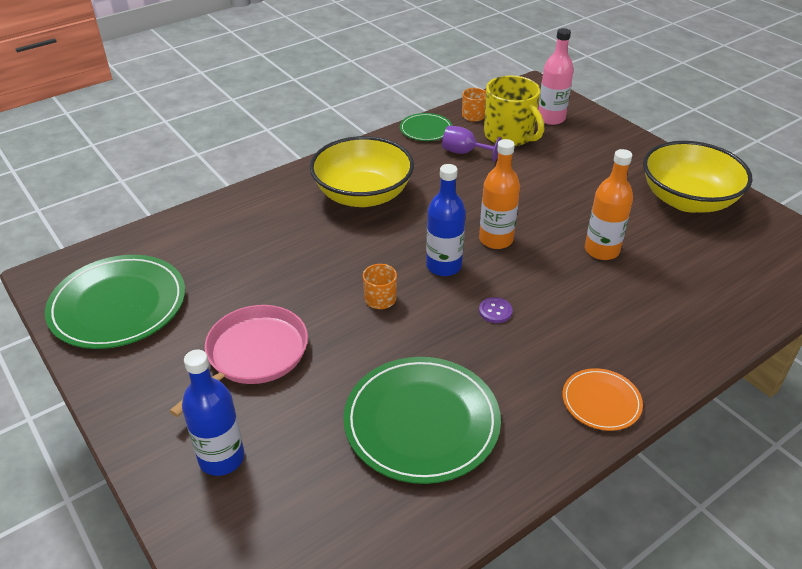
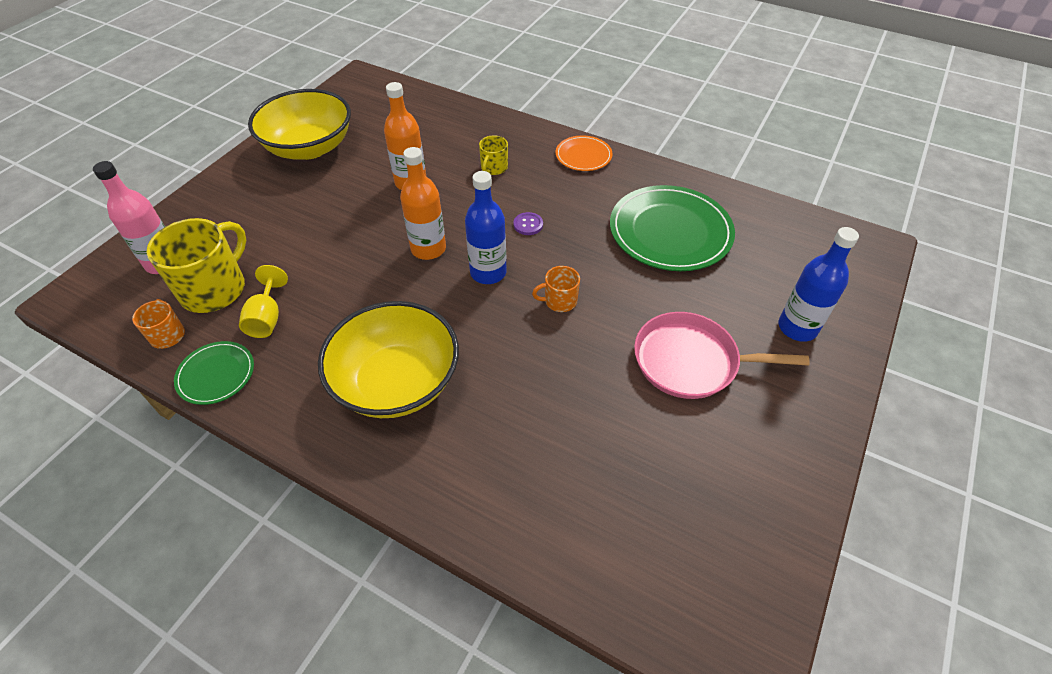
camera: 115 degrees left, 10 degrees up
(118, 305) = (724, 529): green plate -> none
(464, 152) = (267, 318): purple goblet -> yellow goblet
(605, 315) = (494, 168): none -> yellow mug

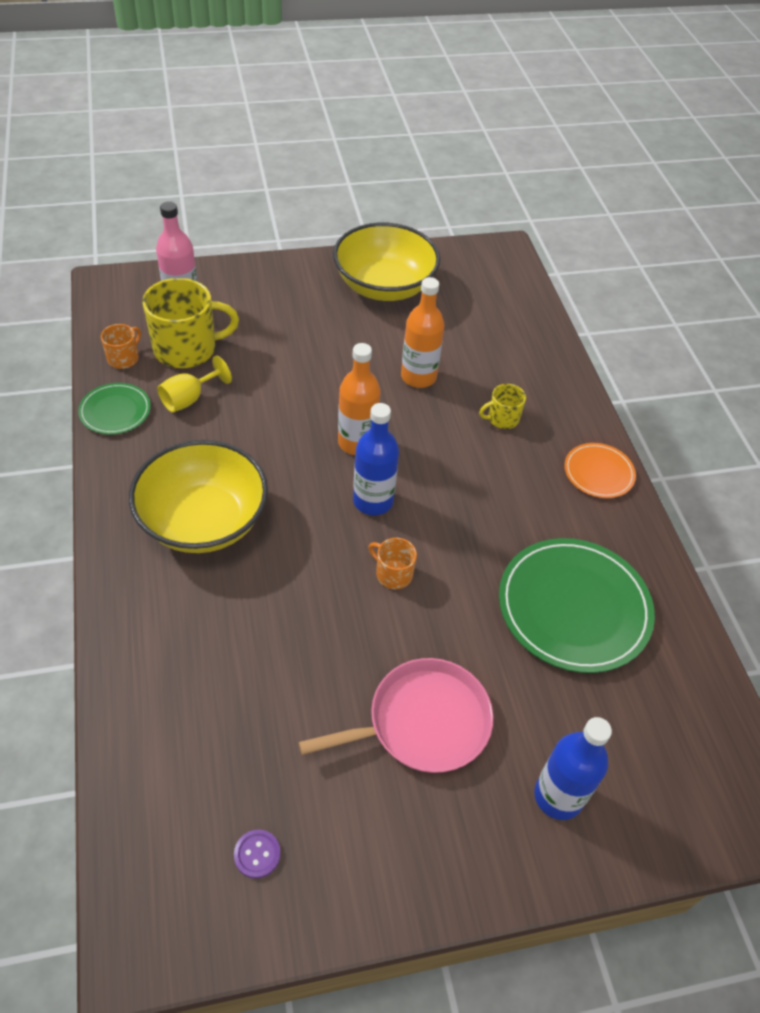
camera: 45 degrees right, 0 degrees up
(528, 225) = (459, 491): purple button -> purple button (257, 854)
(691, 361) = (422, 722): pink pan -> pink pan turned 105 degrees clockwise

